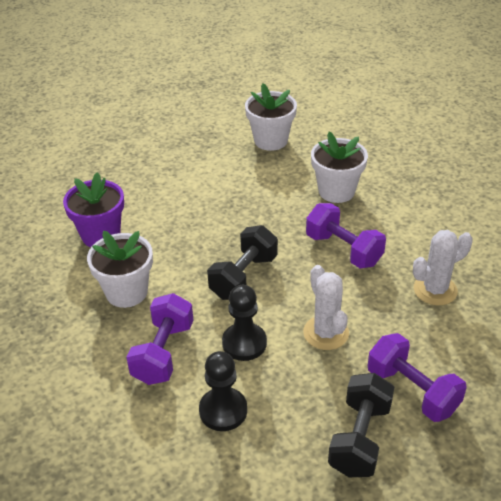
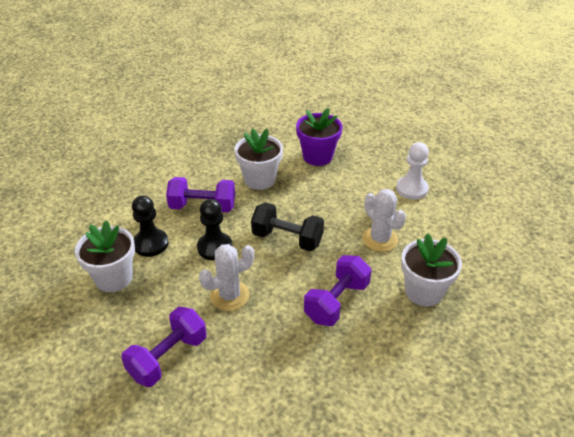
camera: 80 degrees right, 0 degrees up
(188, 172) = (411, 189): none -> white pawn
(271, 140) = (486, 236): white flower pot -> white flower pot (113, 278)
(359, 438) = (122, 323): black dumbbell -> none
(435, 290) = (294, 376): white cactus -> white cactus (380, 239)

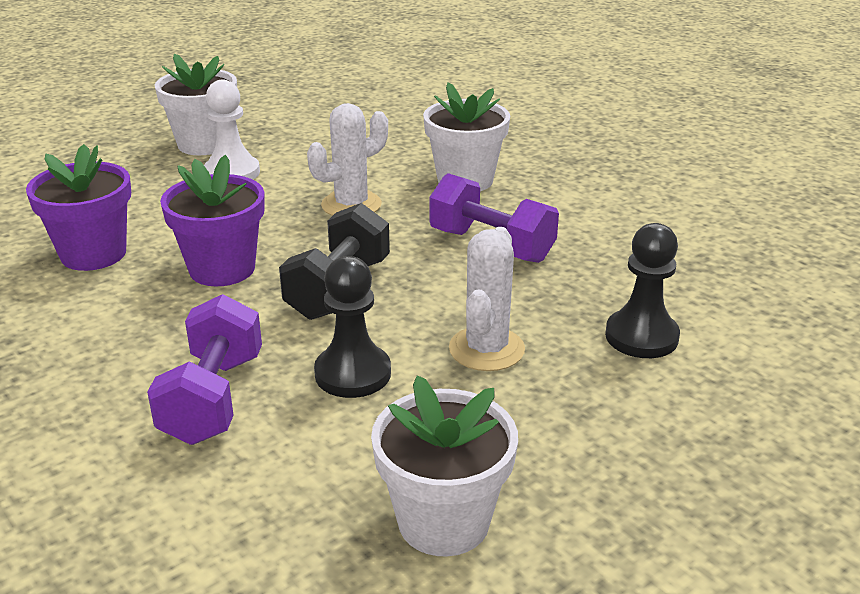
camera: 90 degrees left, 10 degrees down
(151, 244) = (330, 471): black pawn -> black pawn (641, 337)
(168, 357) = (647, 413): purple dumbbell -> none
(230, 295) = (486, 349): white cactus -> white cactus turned 45 degrees clockwise
(259, 179) = (142, 323): white flower pot -> white flower pot (204, 144)
(305, 197) = (222, 269): none -> purple flower pot

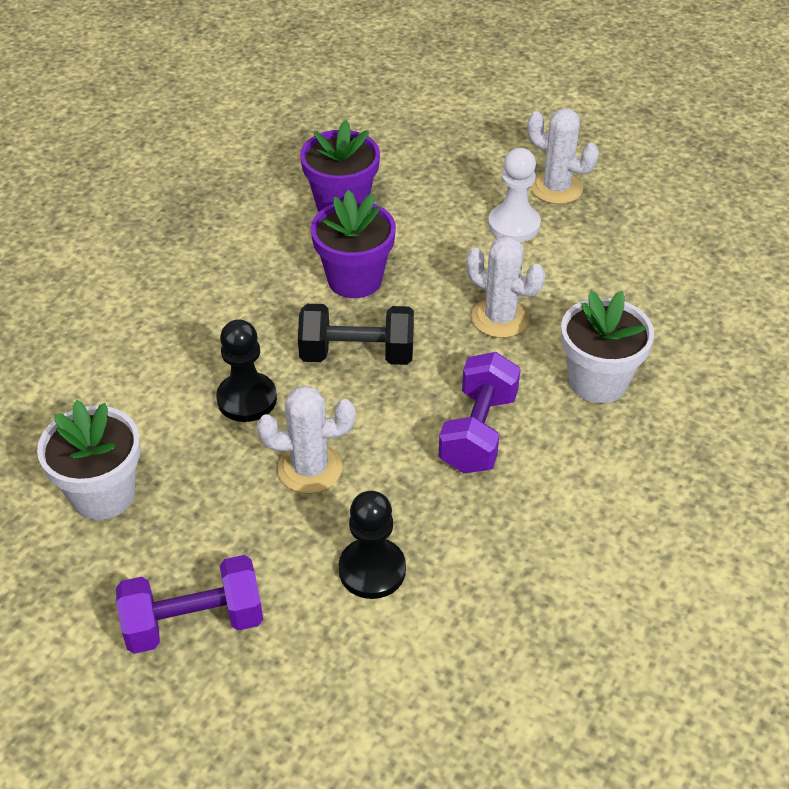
camera: 70 degrees right, 15 degrees up
(204, 144) = (556, 188): white flower pot -> white cactus
(213, 399) = (192, 337): purple dumbbell -> purple dumbbell (194, 622)

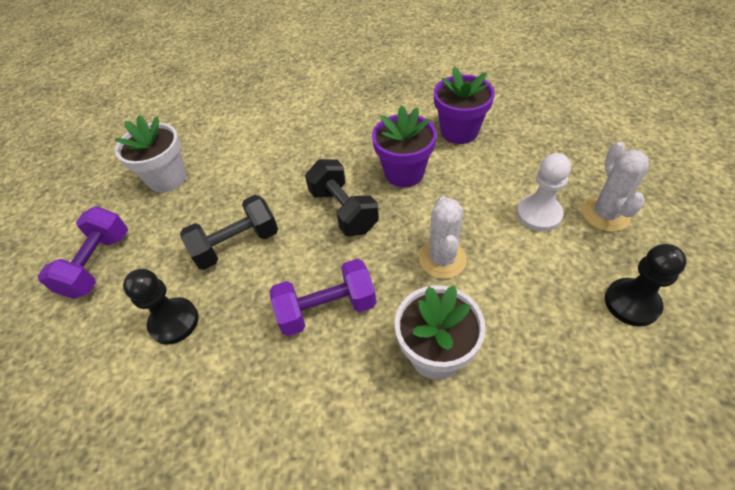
camera: 60 degrees right, 5 degrees up
(194, 622) = (98, 264): purple dumbbell -> purple dumbbell turned 60 degrees clockwise
(247, 399) = (270, 188): black pawn -> black pawn (631, 303)
(310, 468) = (237, 245): white cactus -> black dumbbell

